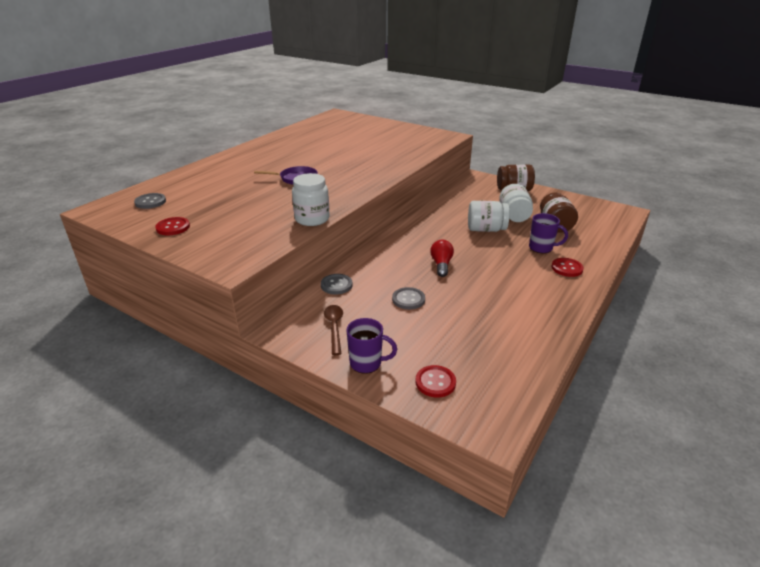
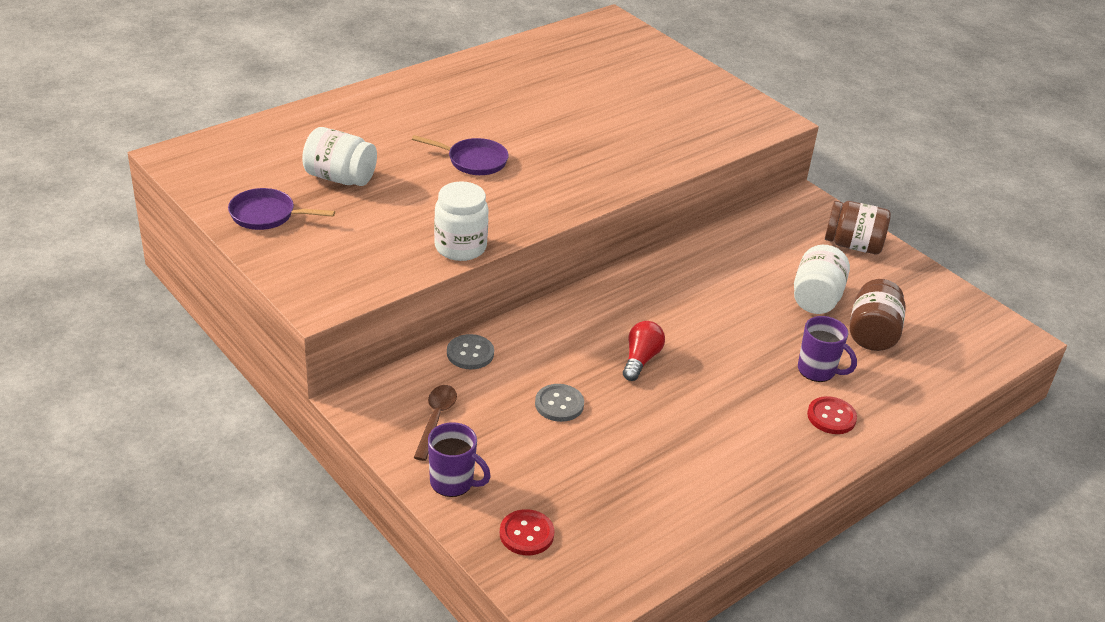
camera: 15 degrees right, 5 degrees up
(150, 202) = (251, 159): grey button -> none
(173, 227) = (266, 215): red button -> purple pan
(486, 229) = (751, 313): white jar -> white jar (340, 178)

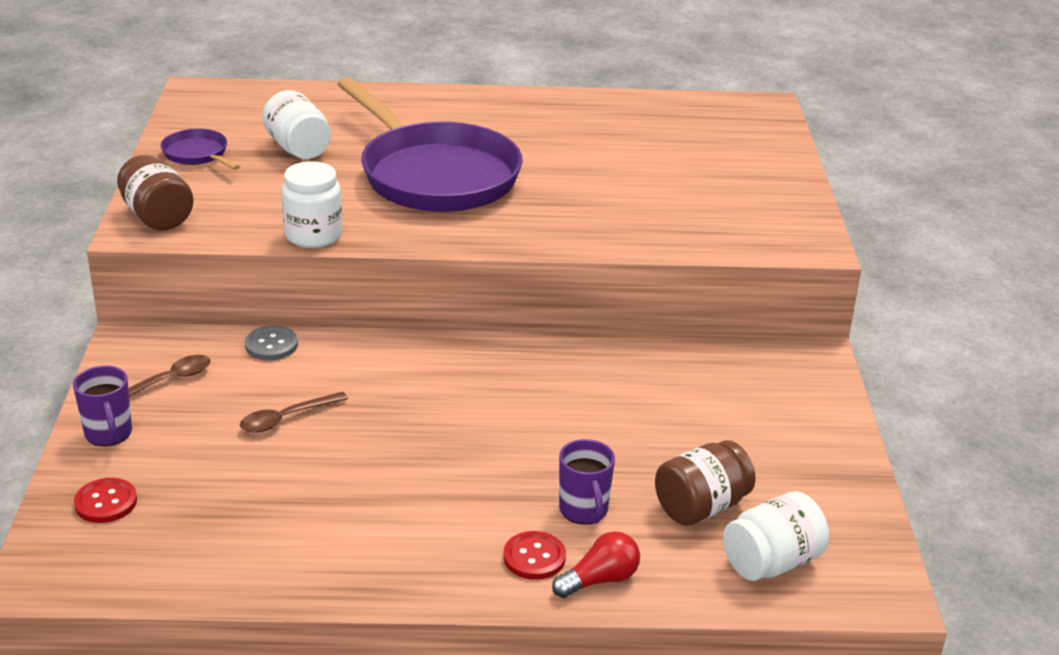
camera: 40 degrees right, 5 degrees down
(473, 161) = (434, 175): purple pan -> purple pan, size x2.40
(559, 404) = (286, 419): grey button -> brown spoon
(640, 359) = (416, 418): red light bulb -> red light bulb (600, 580)
(816, 298) = (685, 447): white jar -> white jar (771, 562)
(853, 245) = (808, 418): brown jar -> brown jar (157, 217)

